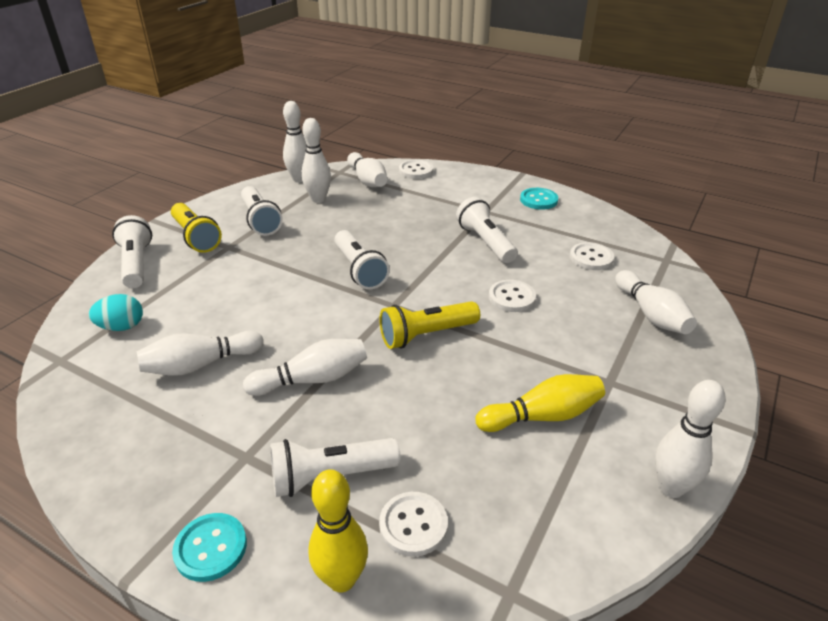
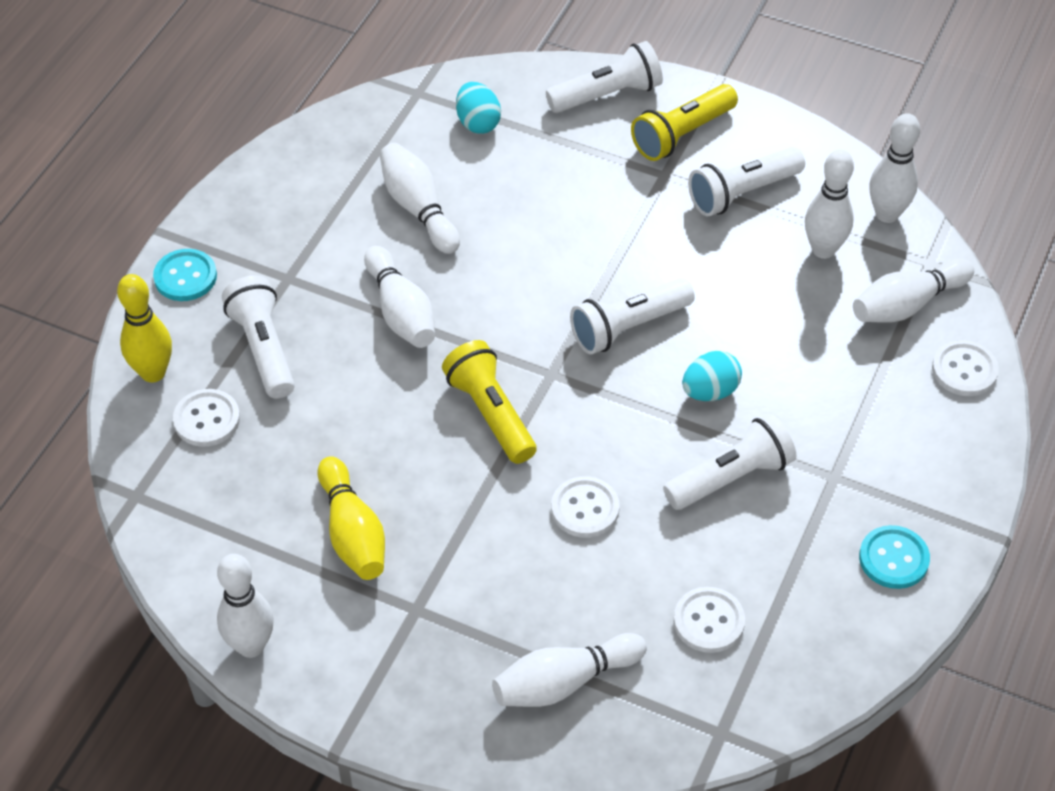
camera: 85 degrees right, 15 degrees up
(419, 244) = (710, 391): none -> turquoise egg

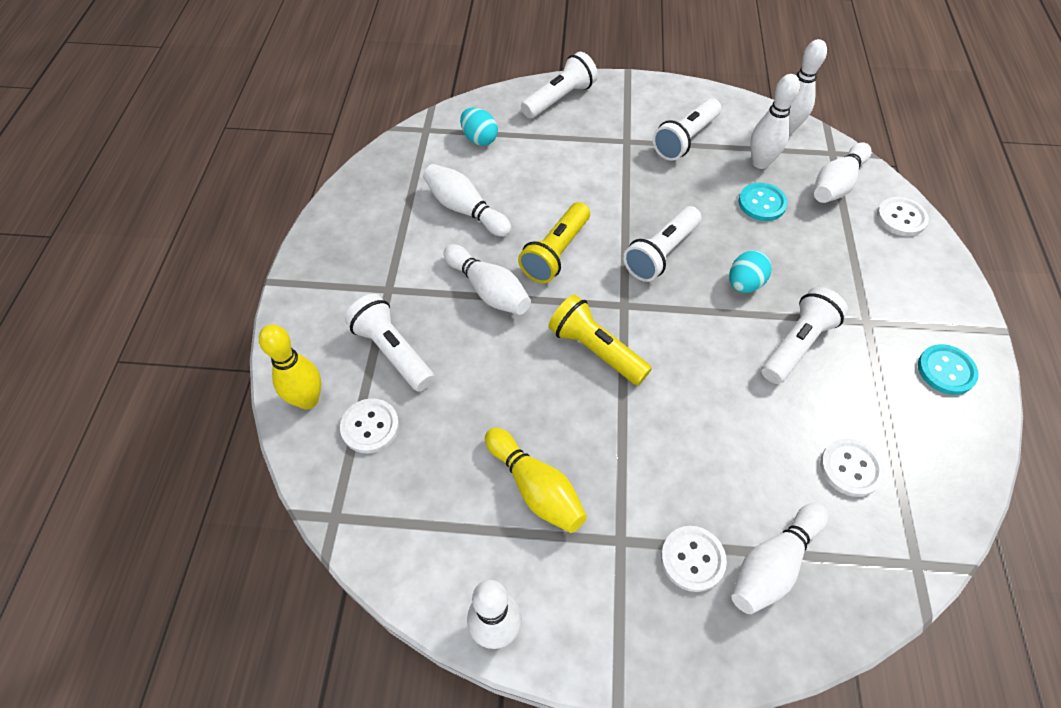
camera: 20 degrees left, 5 degrees up
(185, 277) = (305, 311): turquoise button -> turquoise button (762, 203)
(585, 509) = (707, 405): white button -> white button (692, 559)
(681, 135) = (623, 112): yellow flashlight -> yellow flashlight (555, 253)

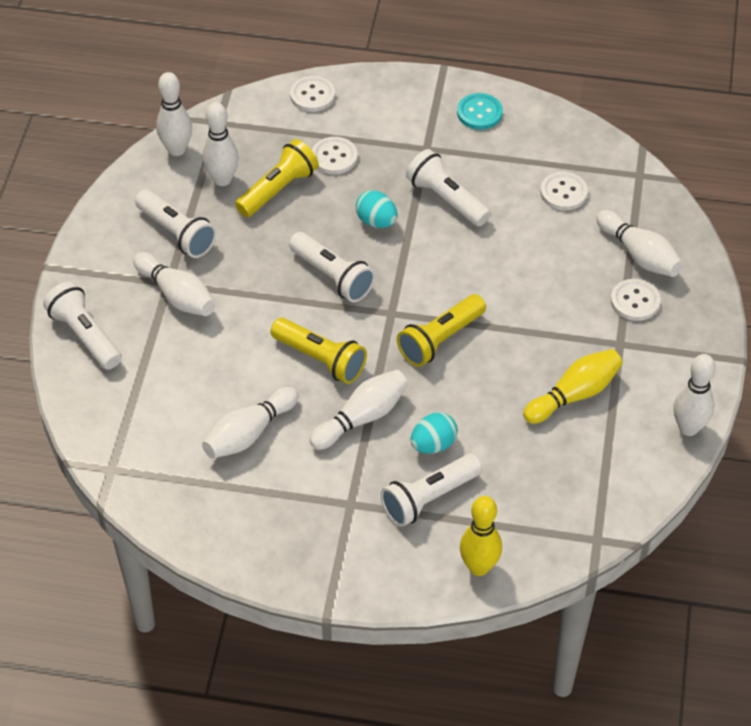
camera: 85 degrees left, 5 degrees down
(370, 427) = (510, 515): white button -> white button (334, 157)
(479, 139) = (139, 416): turquoise egg -> turquoise egg (433, 444)
(762, 203) = (278, 189): turquoise button -> yellow flashlight
(836, 184) = (262, 129): white bowling pin -> white bowling pin (177, 295)

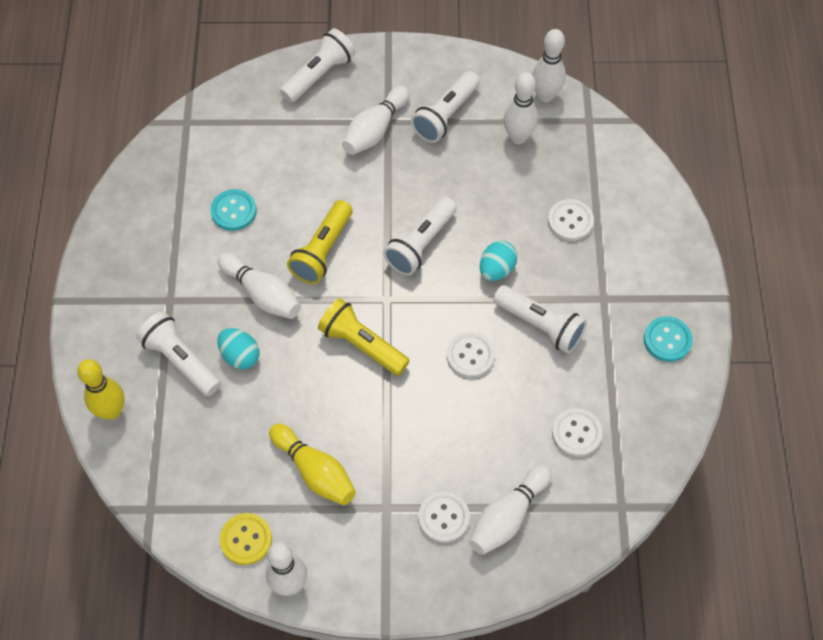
camera: 80 degrees right, 10 degrees up
(249, 433) = (233, 211): white bowling pin -> turquoise button
(278, 189) = (517, 183): yellow flashlight -> none
(312, 95) = (646, 189): white button -> white button (470, 355)
(446, 199) = (540, 325): white flashlight -> white flashlight turned 90 degrees clockwise
(640, 458) = (246, 539): none -> yellow button

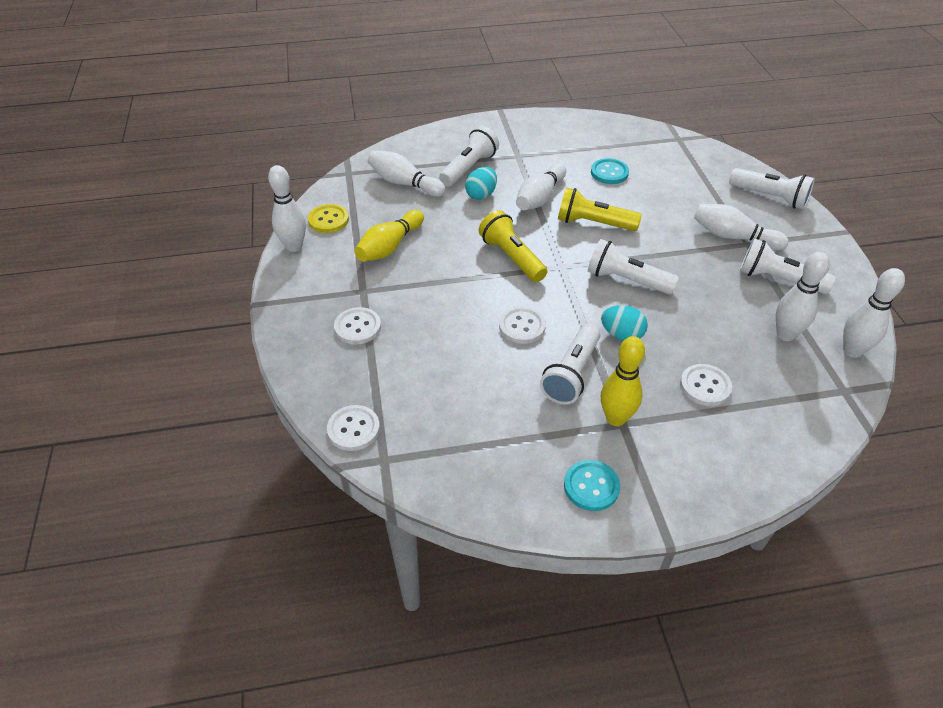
camera: 80 degrees right, 15 degrees down
(112, 411) = (420, 145): yellow bowling pin -> yellow bowling pin (616, 418)
(362, 344) = (511, 257): yellow flashlight -> yellow flashlight turned 60 degrees counterclockwise
(507, 516) = (363, 370): white bowling pin -> white bowling pin (404, 183)
(576, 433) = (459, 414): white button -> white button (353, 429)

